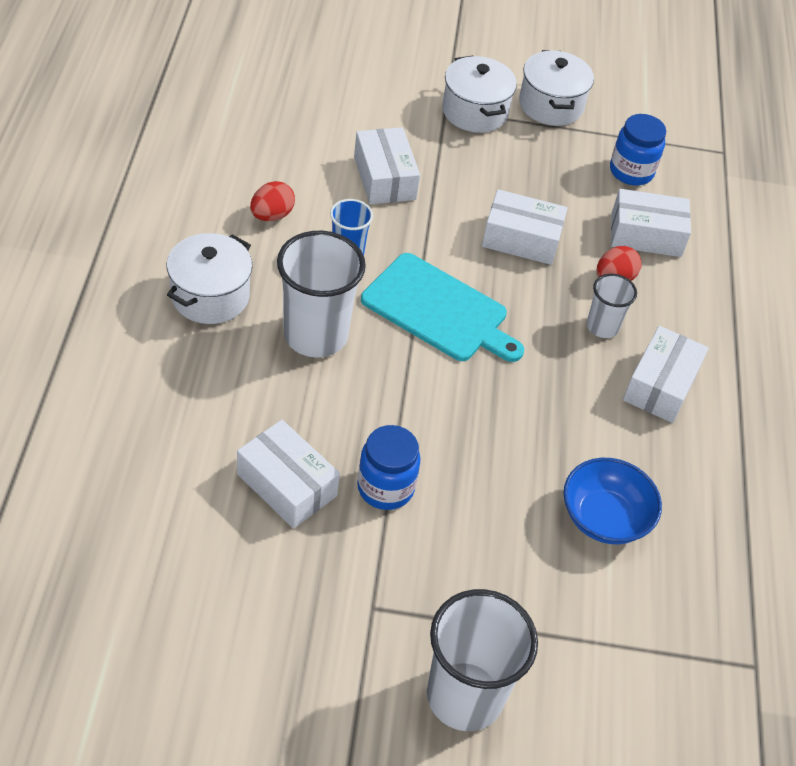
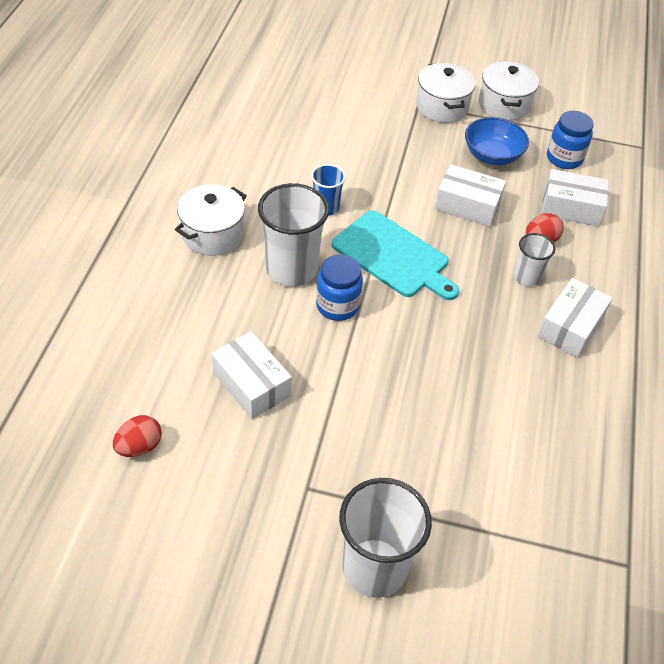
camera: 10 degrees right, 0 degrees up
(272, 215) = (270, 177): red egg -> red egg (139, 446)
(384, 178) = (363, 153): white box -> none
(385, 487) = (331, 392): blue jar -> blue jar (337, 306)
(604, 517) = (511, 430): blue bowl -> blue bowl (492, 155)

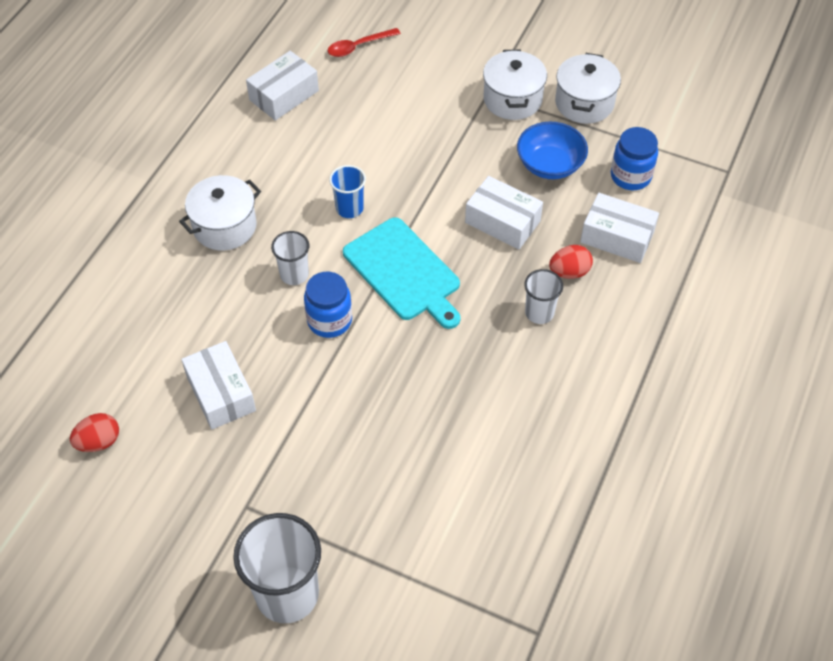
camera: 15 degrees right, 5 degrees up
(291, 269) = (294, 274): white cup -> white cup, size x0.54
(293, 76) = (358, 46): none -> red spoon
(570, 327) = (567, 375): white box -> white box (284, 95)

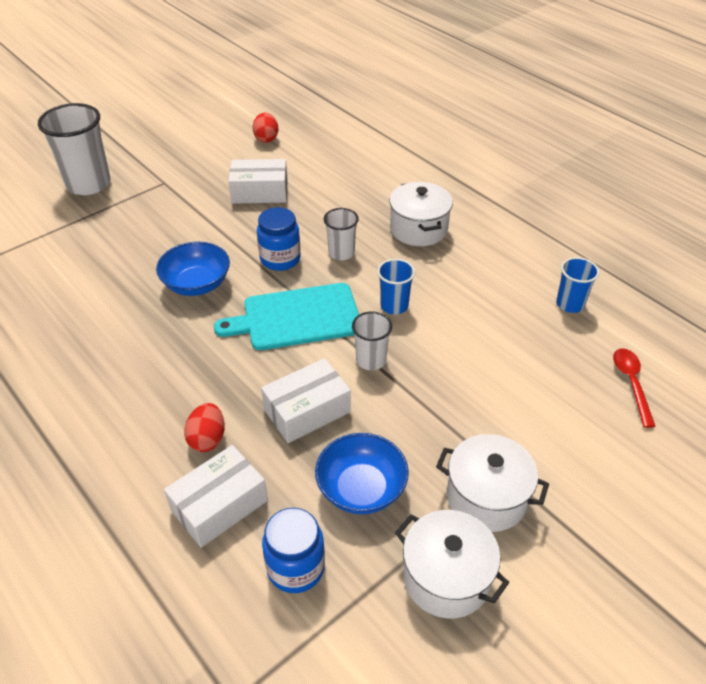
camera: 115 degrees right, 10 degrees down
(284, 95) = (570, 304): white box -> blue cup
(403, 373) = (197, 284): none -> blue bowl
(539, 312) = (181, 394): white cup -> white cup (371, 360)

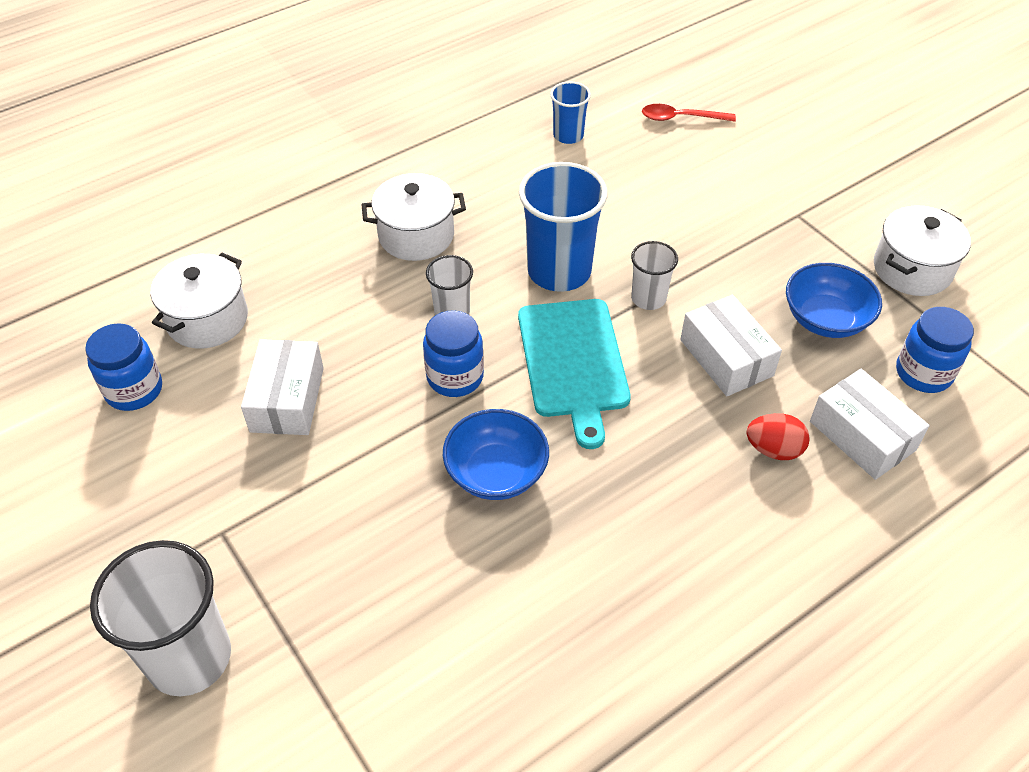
camera: 85 degrees left, 5 degrees up
(266, 138) = (134, 390): red egg -> blue jar
(394, 306) = (559, 271): blue cup -> blue cup, size x1.86
(486, 497) = (824, 232): white pot -> white pot (207, 319)

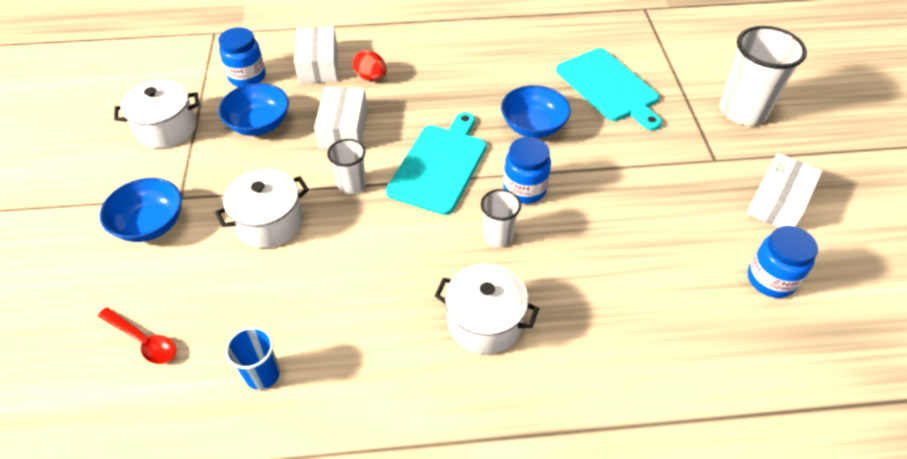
camera: 150 degrees left, 0 degrees up
(207, 319) = (701, 319): white pot -> white pot (269, 222)
(287, 399) = (650, 223): white box -> white box (778, 202)
(422, 604) = (609, 87): none -> turquoise cutting board
(559, 271) = (394, 233): blue cup -> none
(790, 184) = (150, 224): none -> blue bowl

